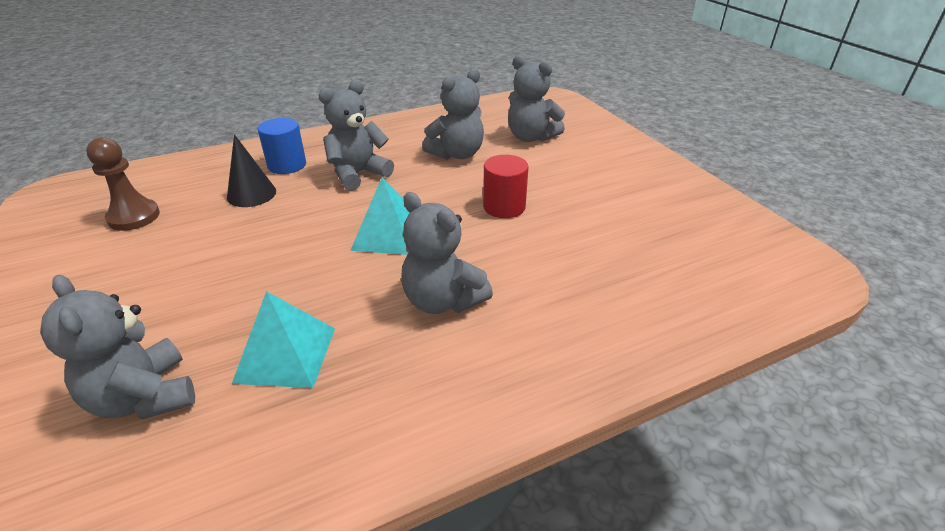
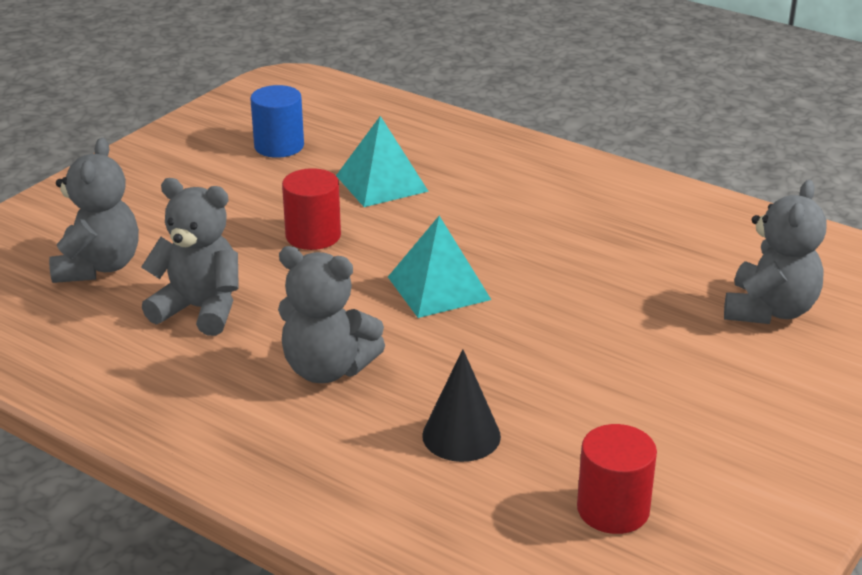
camera: 120 degrees left, 5 degrees down
(134, 217) = (613, 509): brown pawn -> red cylinder
(286, 354) = (652, 268): turquoise pyramid -> turquoise pyramid (381, 183)
(287, 165) = (358, 449): blue cylinder -> blue cylinder (279, 146)
(442, 300) = (505, 221): grey teddy bear -> none

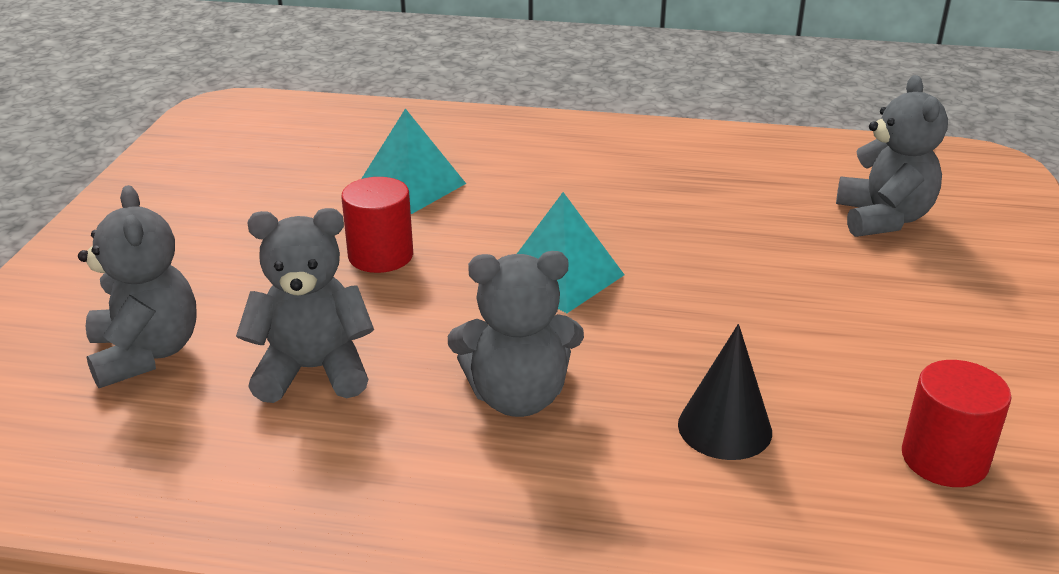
camera: 25 degrees left, 0 degrees up
(279, 146) = (267, 173): blue cylinder -> none

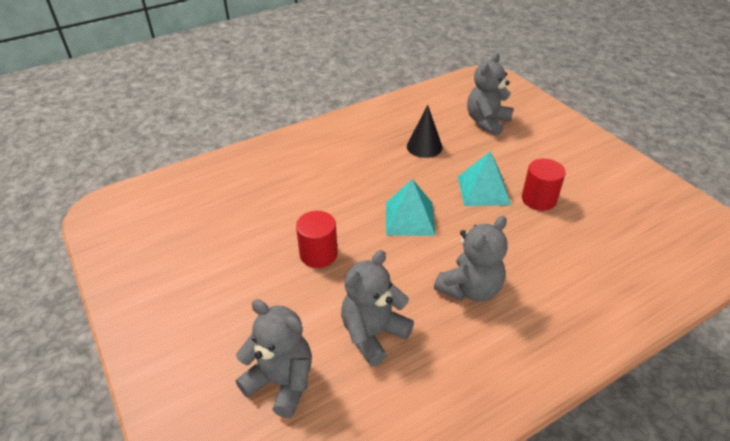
camera: 40 degrees left, 10 degrees up
(410, 186) = (278, 206): turquoise pyramid -> turquoise pyramid (483, 190)
(724, 428) = (552, 252): black cone -> black cone (424, 146)
(883, 219) = (487, 122): grey teddy bear -> grey teddy bear turned 105 degrees counterclockwise
(944, 459) = (624, 220): red cylinder -> red cylinder (539, 199)

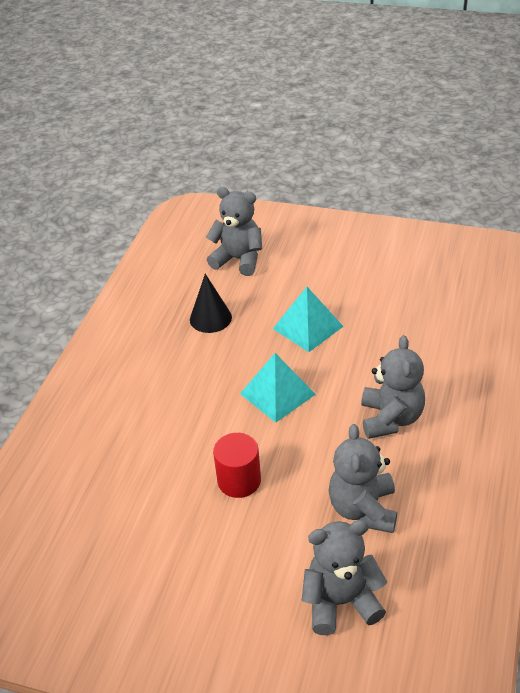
camera: 40 degrees left, 0 degrees up
(487, 122) = (238, 259): grey teddy bear -> grey teddy bear turned 120 degrees clockwise
(539, 199) = (359, 307): red cylinder -> none

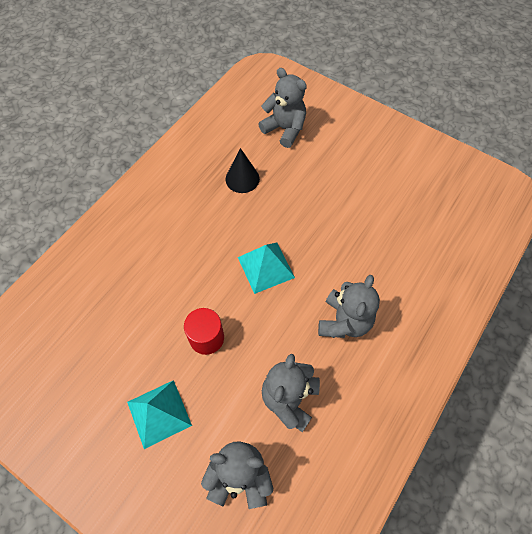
camera: 15 degrees right, 20 degrees up
(307, 327) = (313, 211): turquoise pyramid -> turquoise pyramid (159, 413)

